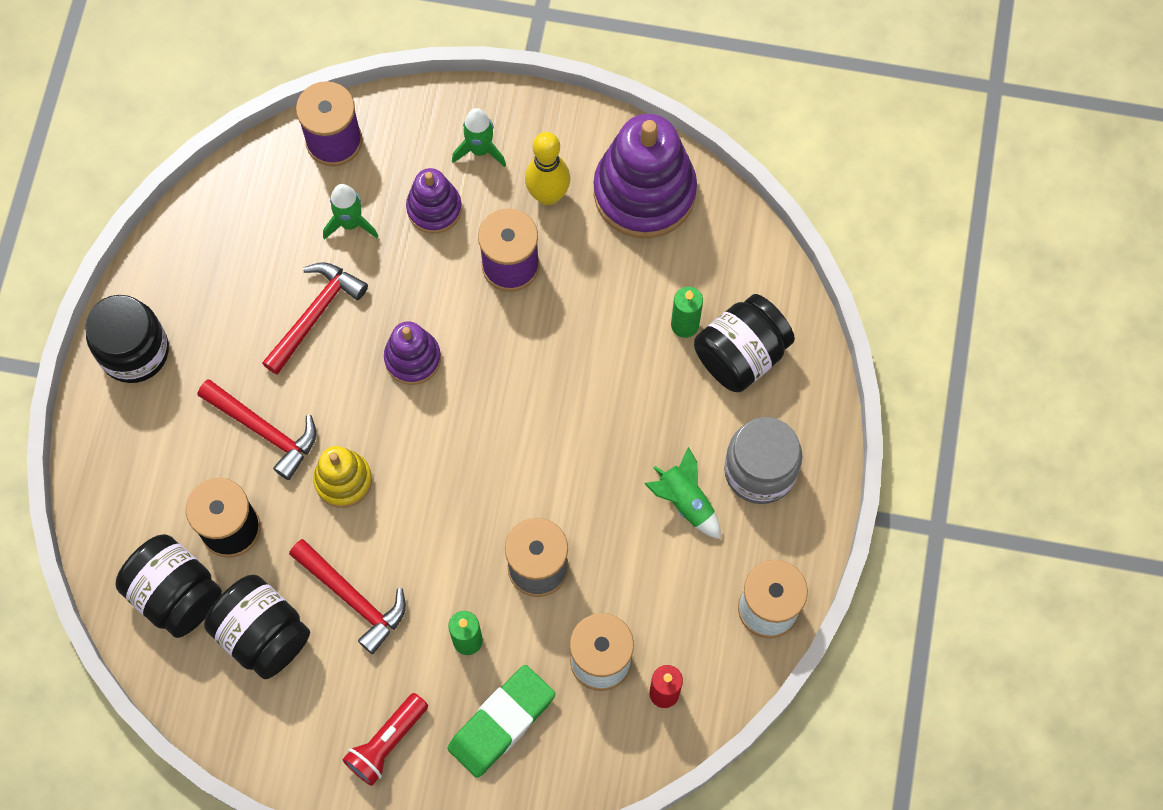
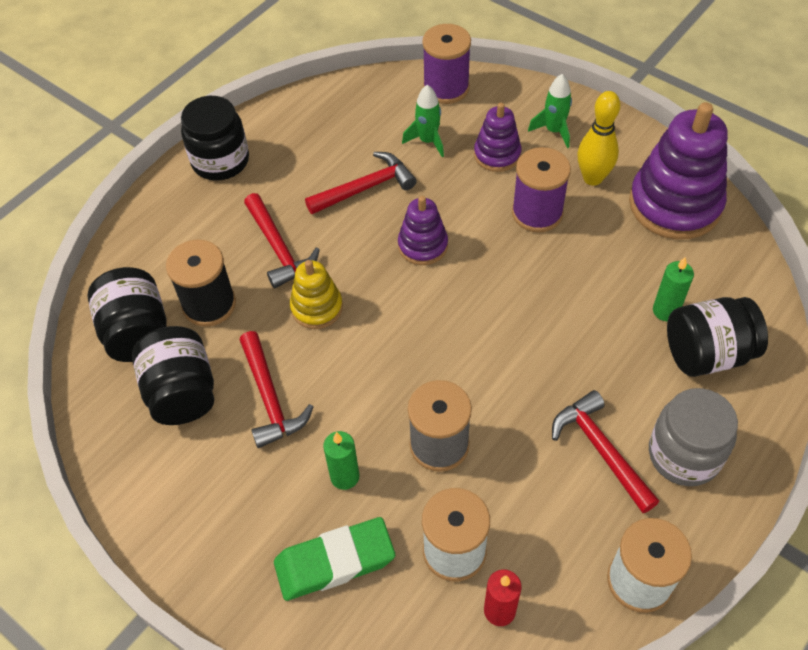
camera: 30 degrees right, 15 degrees down
(387, 743) = (225, 529): red flashlight -> none
(685, 502) = (600, 450): green rocket -> red hammer

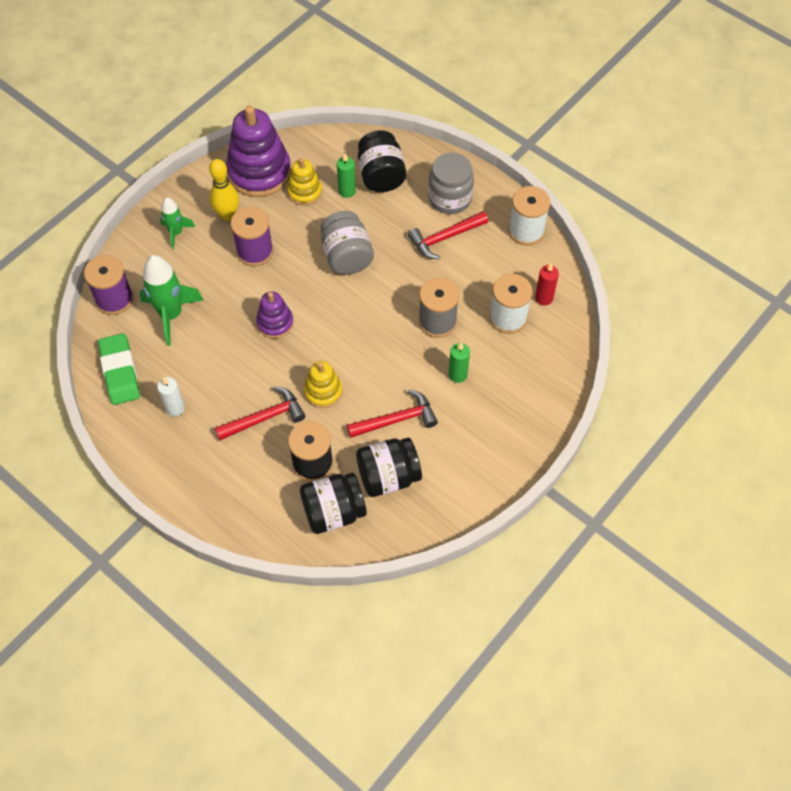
camera: 90 degrees left, 5 degrees up
(220, 161) = (165, 464): black jar -> none
(294, 161) = (175, 408): none -> white candle
(335, 562) = (514, 380): green eraser -> green eraser (120, 372)
(365, 188) = (213, 358): red hammer -> none
(428, 141) = (171, 315): green rocket -> green rocket, size x1.72
(497, 155) = (194, 270): purple stacking toy -> none
(545, 319) = (347, 256): none -> grey jar
(651, 259) = (304, 192): none -> yellow stacking toy

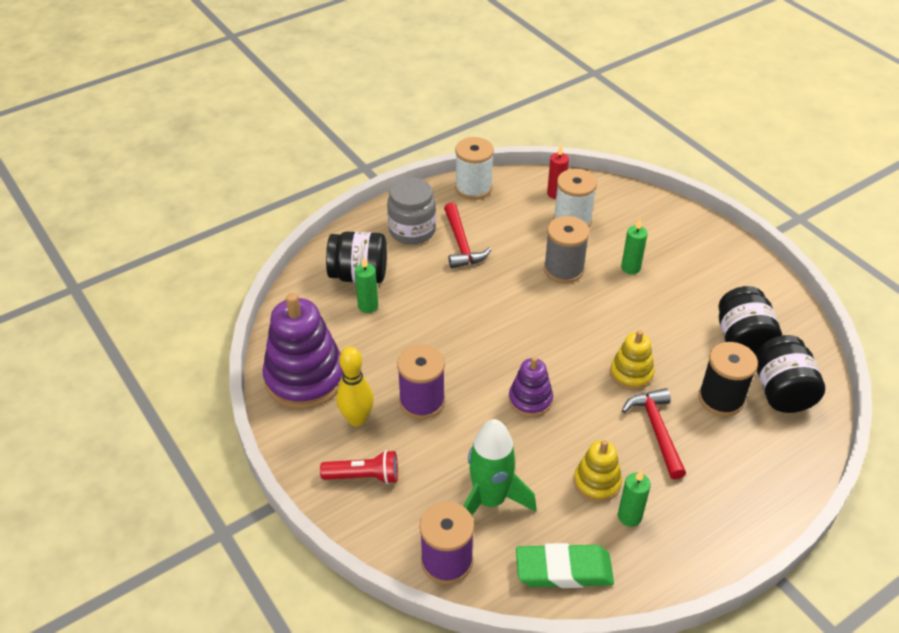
camera: 75 degrees left, 15 degrees down
(175, 408) = (629, 516): white candle -> green candle
(176, 233) = (364, 476): green rocket -> red flashlight
(304, 192) = (353, 342): yellow stacking toy -> yellow stacking toy (597, 482)
(347, 256) = (458, 322): grey jar -> none
(397, 419) = (676, 322): red hammer -> none

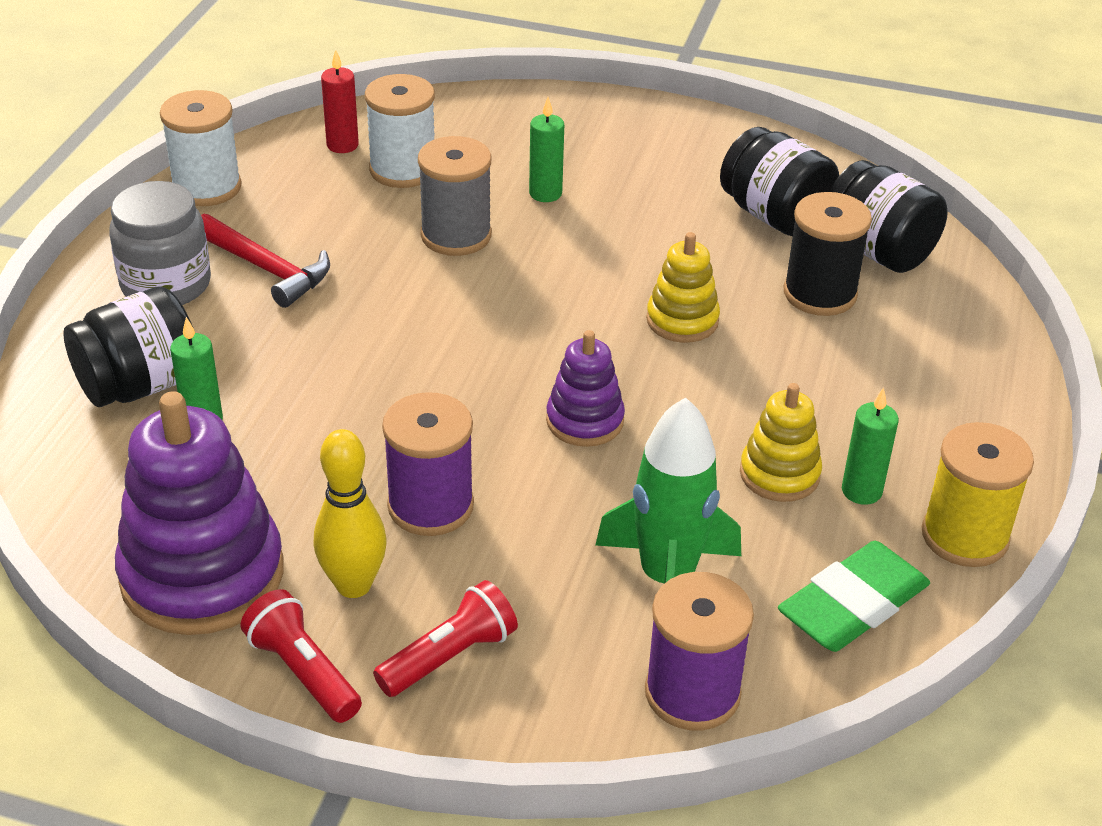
camera: 40 degrees left, 5 degrees down
(302, 445) = (303, 672): none -> red flashlight
(656, 430) = (784, 371): red hammer -> none
(658, 573) = (964, 536): none -> yellow spool

